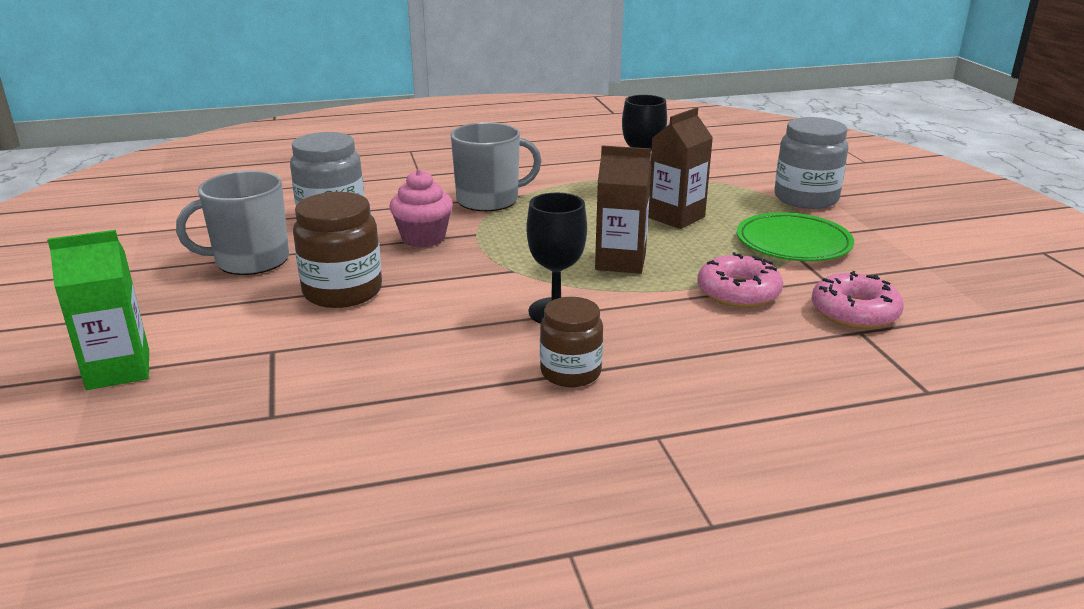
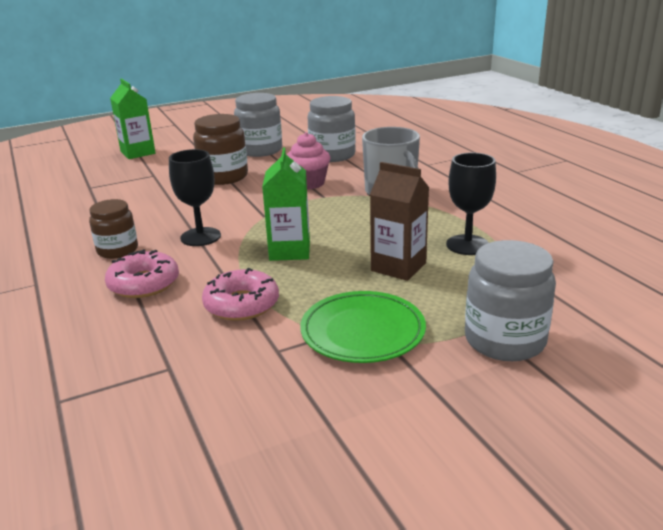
camera: 80 degrees right, 0 degrees up
(250, 260) = (260, 150): grey mug -> grey jar
(620, 262) = (290, 251): brown carton -> green carton
(854, 312) = (207, 366): pink donut -> pink donut (144, 284)

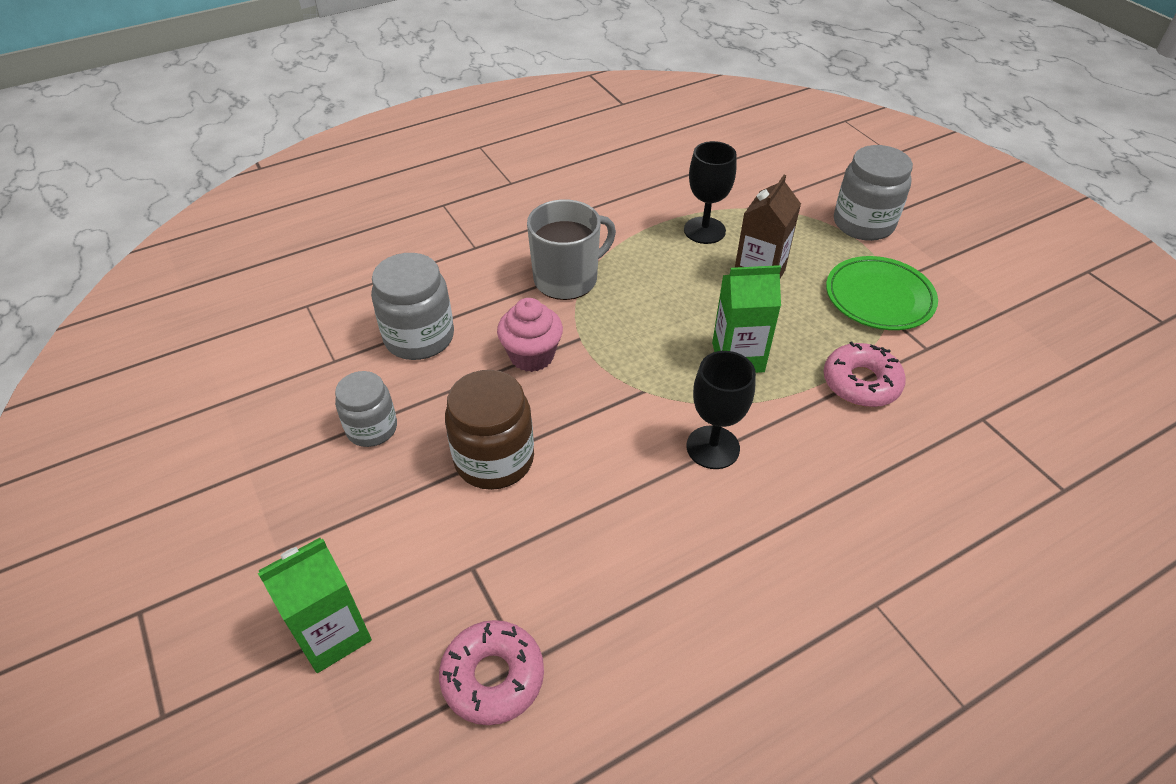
camera: 95 degrees left, 20 degrees up
(117, 250) = (765, 534): brown jar -> none
(144, 284) = (843, 478): pink donut -> pink donut (493, 677)
(260, 150) = (372, 428): grey jar -> grey jar, size x0.66

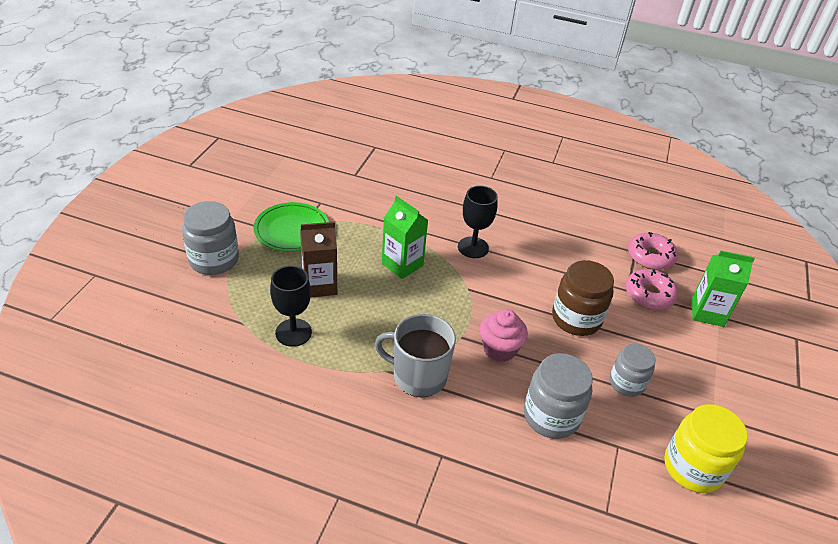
camera: 135 degrees left, 5 degrees down
(245, 396) = (693, 467): none -> yellow jar
(861, 383) = (372, 216): pink donut -> pink donut (649, 294)

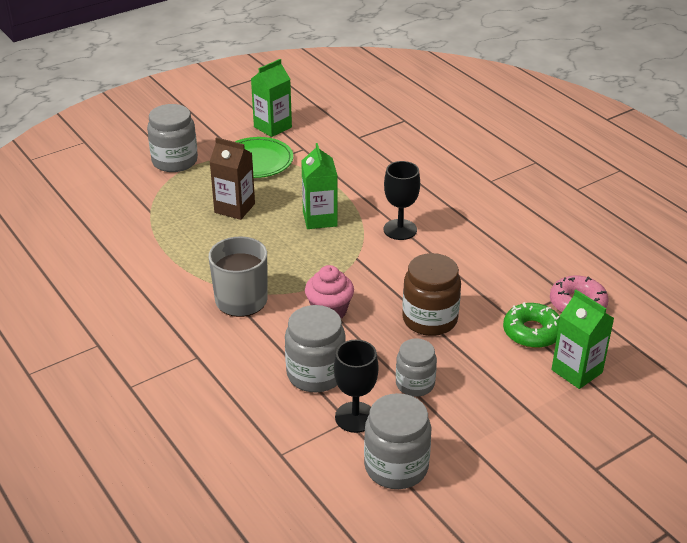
camera: 40 degrees right, 5 degrees down
(272, 191) = (272, 127): none -> green carton
(293, 332) = (179, 232): black goblet -> black goblet (355, 417)
(649, 294) = (532, 332): pink donut -> green donut
(693, 467) = (396, 467): yellow jar -> grey jar

